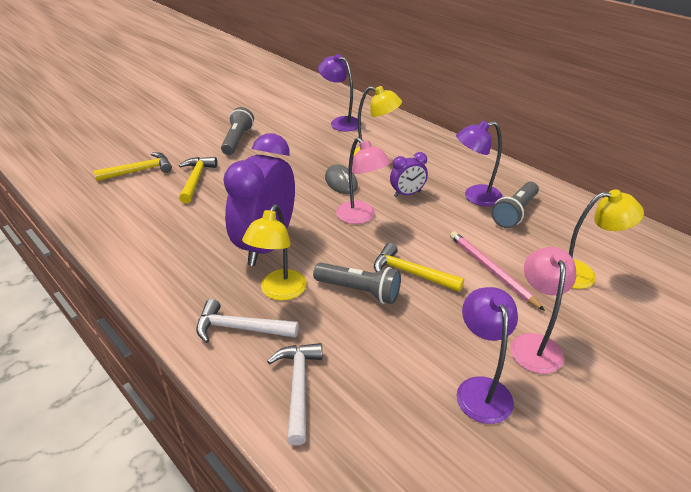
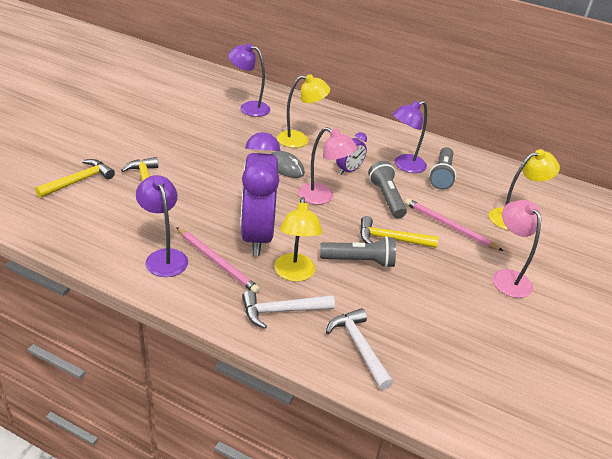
camera: 25 degrees left, 0 degrees up
(209, 265) = (217, 262): none -> pink pencil
(237, 140) = (160, 137): grey flashlight -> grey flashlight (386, 198)
(480, 389) = (489, 318): purple lamp -> purple lamp (164, 257)

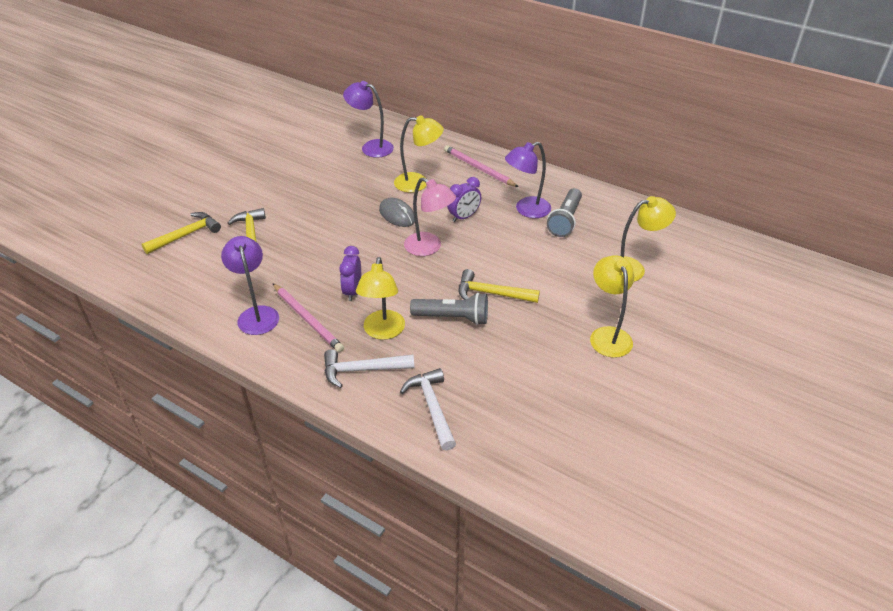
camera: 10 degrees right, 5 degrees up
(257, 236) = (352, 291): purple clock -> purple clock, size x0.46
(386, 198) = (498, 247): grey flashlight -> none
(449, 226) = (559, 279): pink pencil -> pink pencil (478, 168)
(507, 277) = (608, 335): pink lamp -> yellow lamp

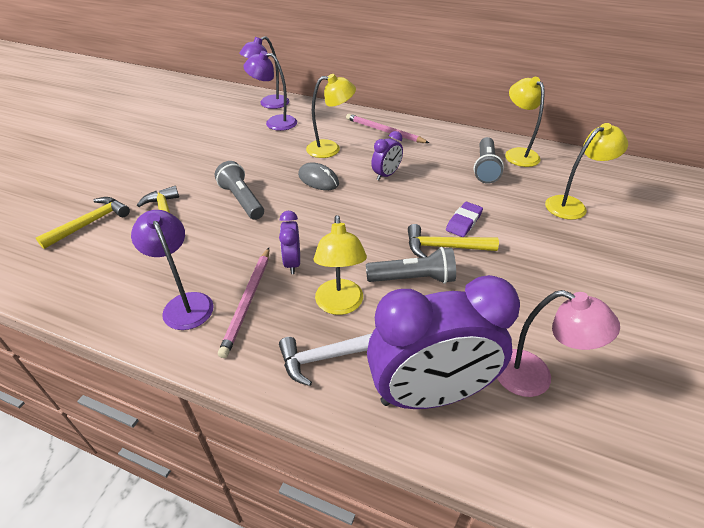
camera: 10 degrees left, 0 degrees up
(307, 319) = (248, 301): pink pencil -> pink pencil turned 60 degrees clockwise
(321, 228) = (242, 200): none -> grey flashlight
(429, 248) = (361, 208): pink lamp -> pink lamp (534, 377)
(432, 407) = (429, 394): white hammer -> purple clock
(519, 272) = (464, 222): none -> purple eraser
(526, 210) = (444, 163): purple lamp -> purple lamp (269, 104)
(608, 335) = (584, 276): yellow lamp -> yellow lamp (517, 154)

